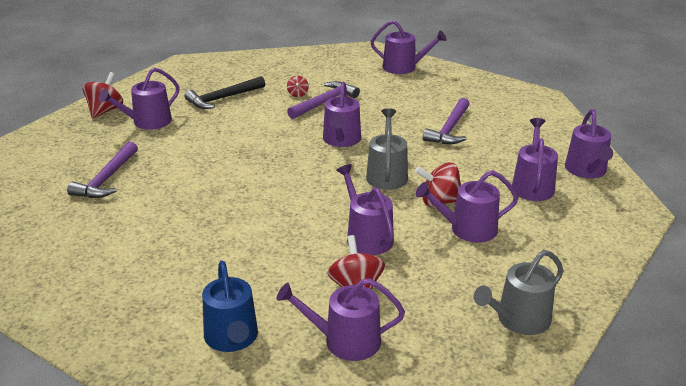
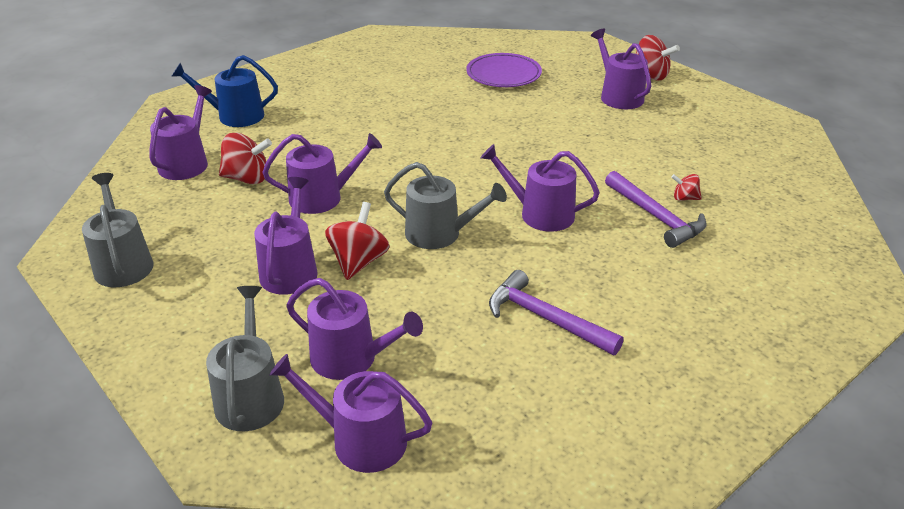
camera: 105 degrees right, 5 degrees up
(106, 179) = (503, 74): purple hammer -> purple plate
(223, 98) = (675, 143): black hammer -> none
(404, 67) = (792, 321): purple watering can -> none
(591, 213) = (250, 396): none -> grey watering can

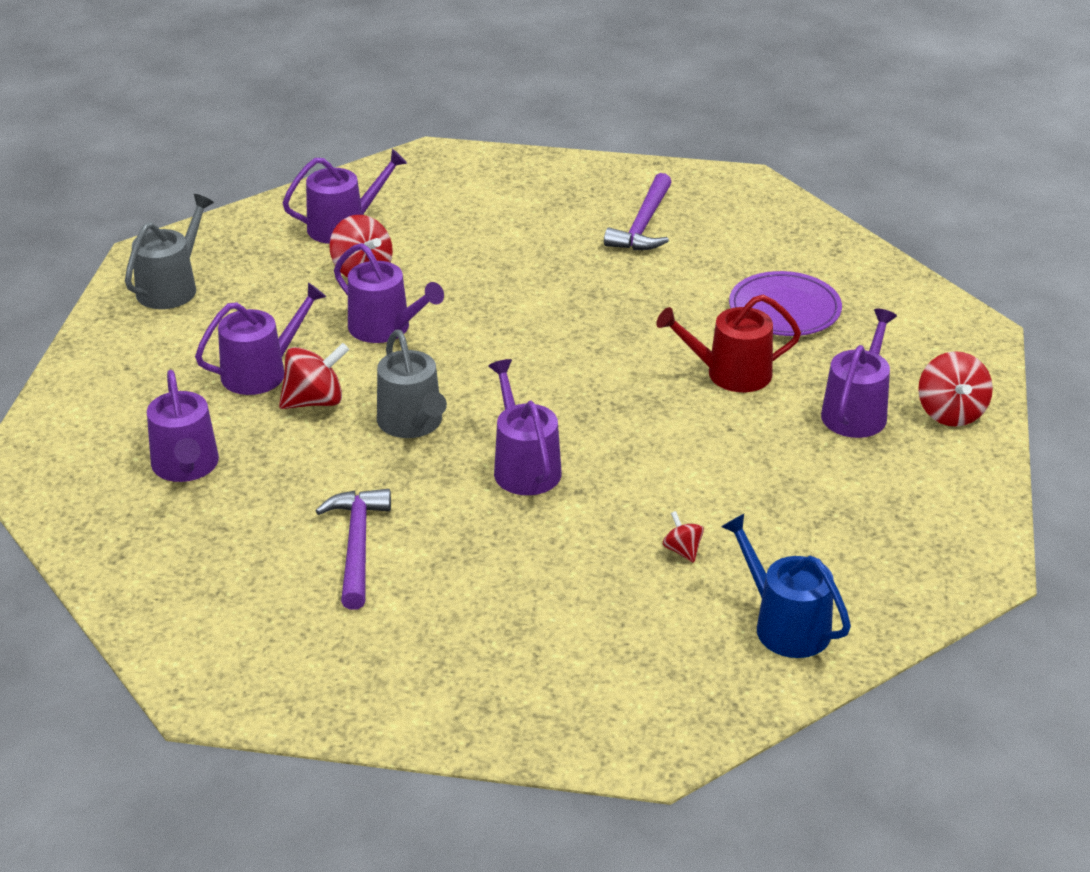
camera: 50 degrees right, 0 degrees up
(235, 116) = (454, 202): blue watering can -> blue watering can (785, 625)
(250, 396) = (93, 442): grey watering can -> none
(360, 440) = (102, 521): purple watering can -> none
(538, 112) = (730, 373): none -> red watering can
(656, 217) = (617, 544): purple hammer -> purple hammer (643, 225)

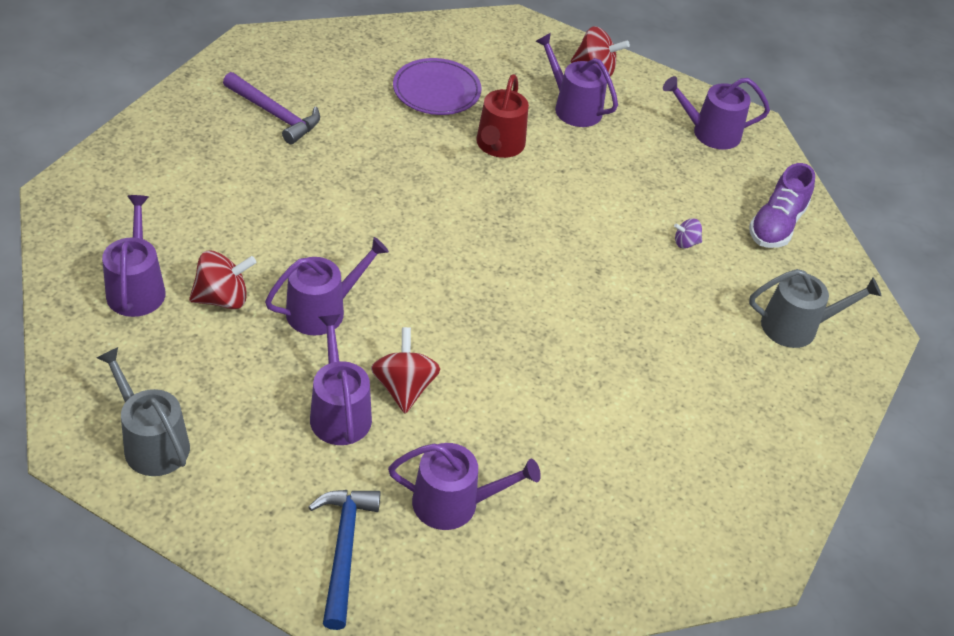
camera: 75 degrees left, 10 degrees up
(103, 417) = (344, 550): none -> blue hammer
(357, 546) = (611, 417): purple hammer -> none
(412, 423) = (468, 335): grey watering can -> grey watering can (796, 326)
(524, 467) = (557, 289): purple watering can -> purple watering can (710, 133)
(682, 550) = (685, 243): red spinning top -> purple spinning top
(785, 625) = (776, 225): blue watering can -> purple shoe

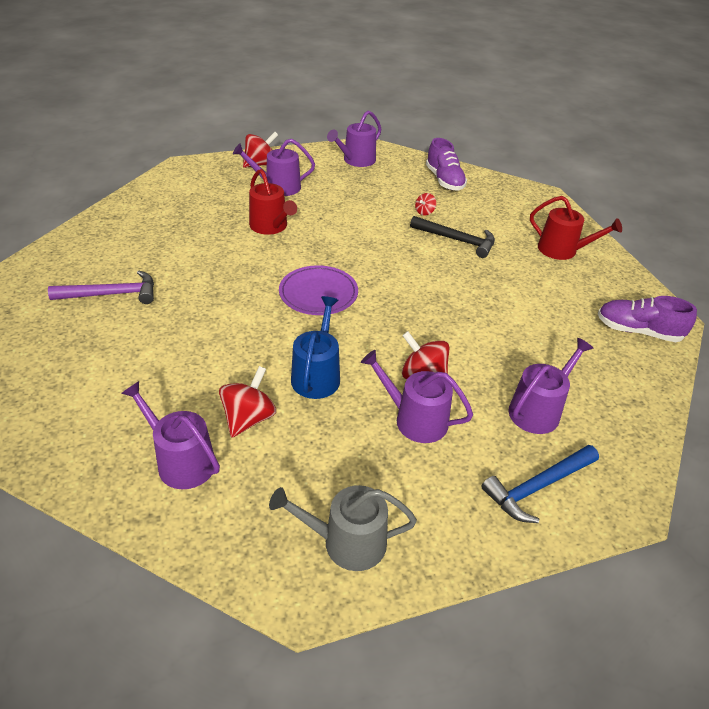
camera: 45 degrees left, 5 degrees down
(322, 310) = (317, 375): purple watering can -> blue watering can
(344, 550) = (537, 487): blue hammer -> blue hammer turned 75 degrees counterclockwise
(436, 91) = (193, 222): purple plate -> purple plate (318, 294)
(667, 298) = (457, 240): none -> black hammer
(685, 243) = (424, 212): purple spinning top -> red spinning top
(694, 540) = (638, 331): none -> purple shoe
(773, 400) = (562, 250): none -> red watering can
(796, 326) = (519, 215): grey watering can -> none

